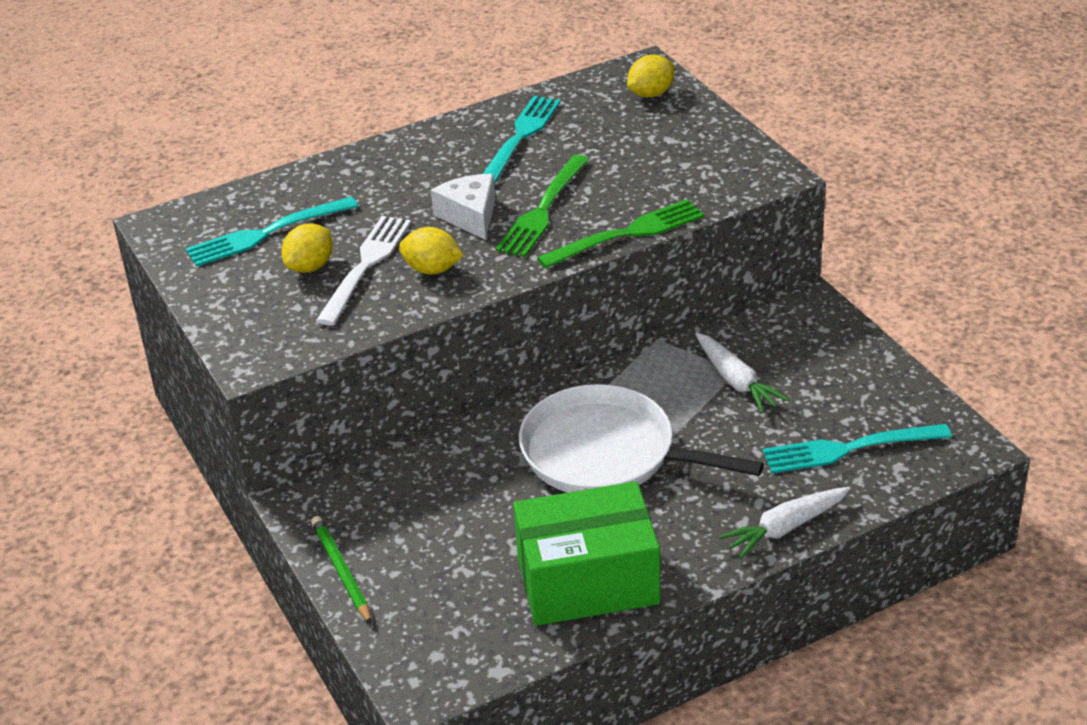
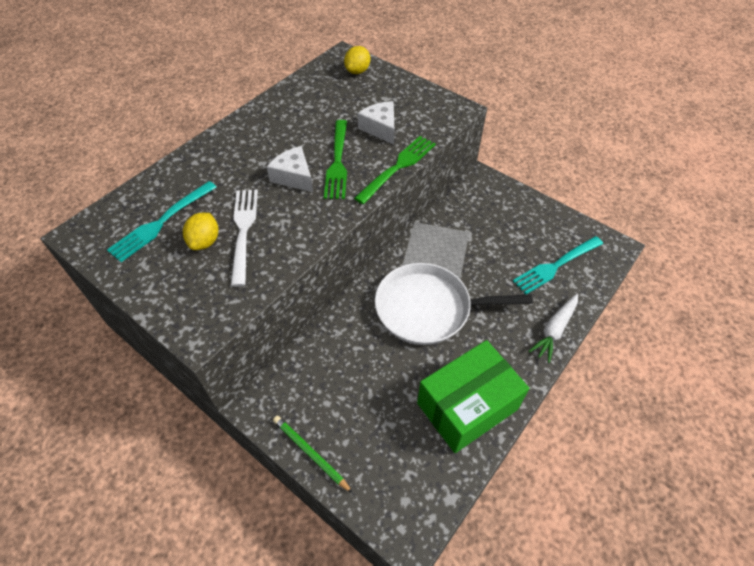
camera: 25 degrees left, 15 degrees up
(432, 269) = (290, 223): yellow lemon -> none
(520, 137) = (296, 115): turquoise fork -> none
(634, 179) = (380, 128): none -> white cheese
(736, 381) = (472, 238): white carrot -> none

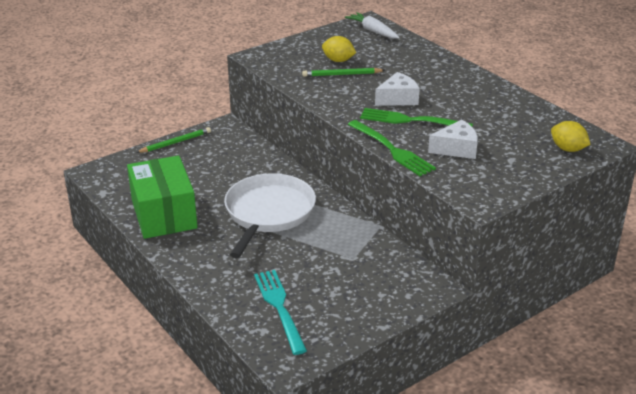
camera: 105 degrees right, 20 degrees down
(161, 222) = (366, 46): turquoise fork -> none
(243, 231) = (342, 74): white fork -> green pencil
(555, 330) = (204, 282): white carrot -> white carrot (373, 31)

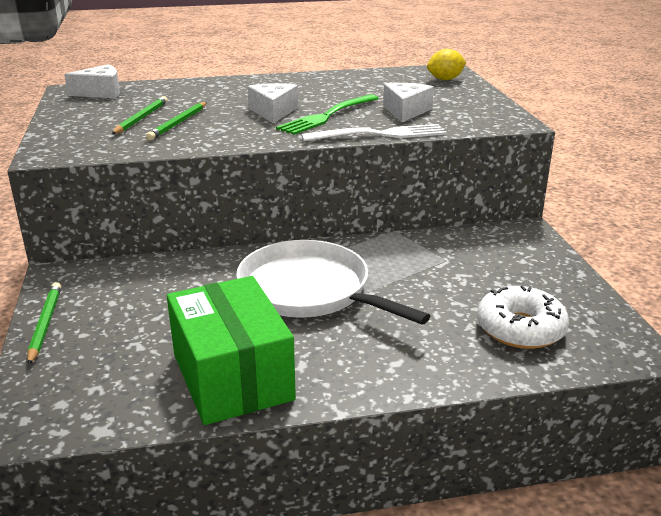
camera: 65 degrees left, 5 degrees down
(164, 214) = (232, 376): green box -> green box turned 60 degrees clockwise
(279, 308) = (520, 329): turquoise fork -> white donut
(338, 60) = (141, 118): yellow lemon -> green pencil
(373, 31) = (101, 92): white carrot -> white cheese
(392, 150) = (380, 134): green fork -> white fork

